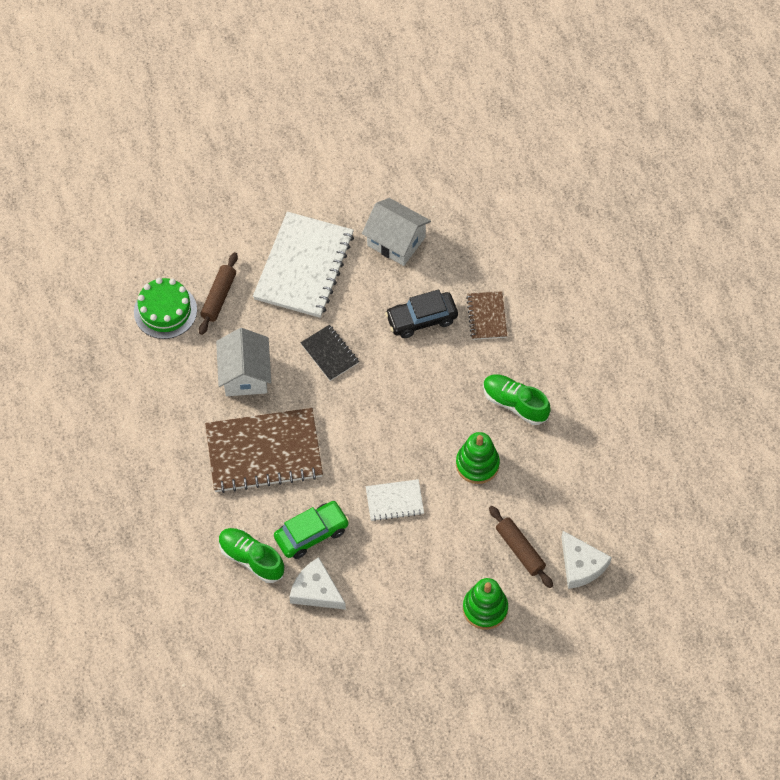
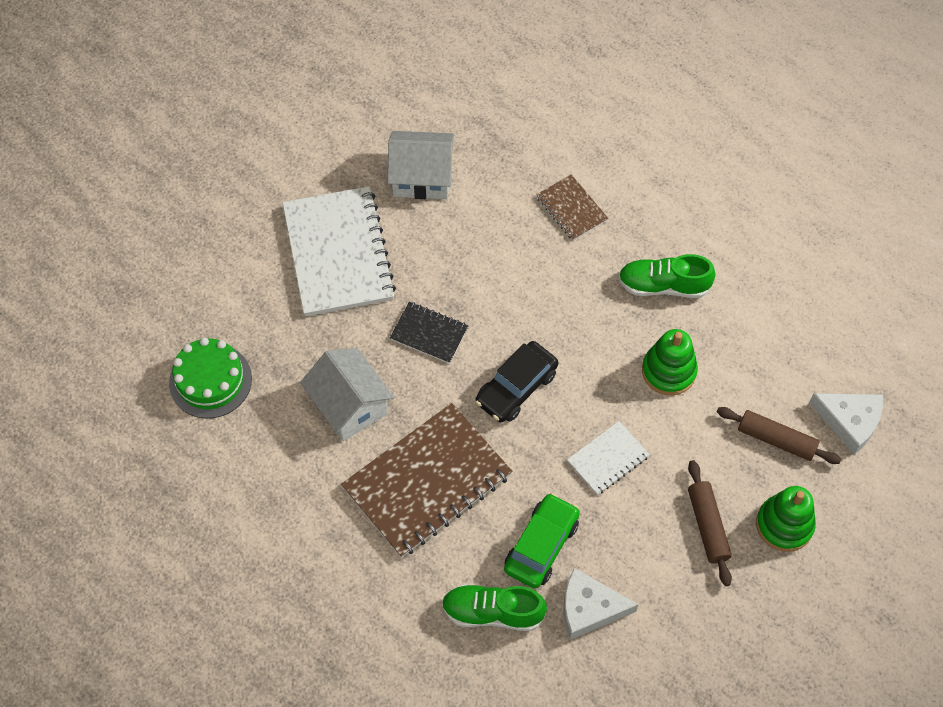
camera: 30 degrees left, 0 degrees up
(219, 297) = (263, 334): brown rolling pin -> brown rolling pin (707, 526)
(421, 319) = (504, 246): black car -> black car (516, 388)

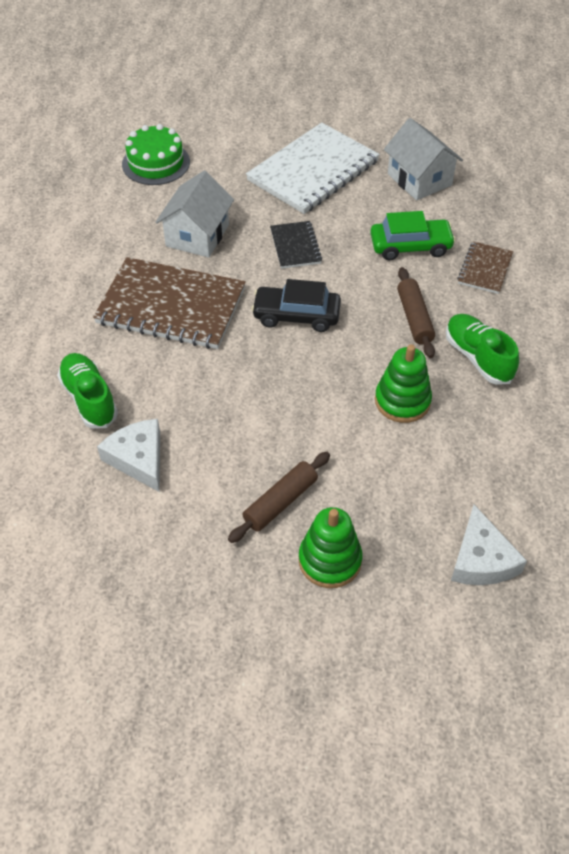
camera: 55 degrees right, 10 degrees down
(541, 545) = (171, 399): green car -> green car (410, 246)
(608, 459) = (284, 402): white notebook -> none
(776, 439) = (409, 510): brown rolling pin -> brown rolling pin (414, 318)

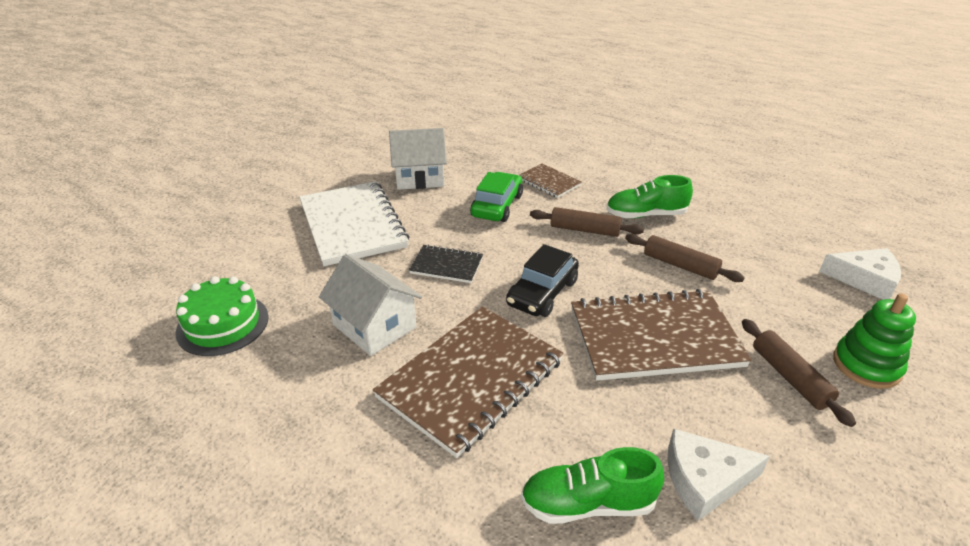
camera: 65 degrees left, 15 degrees down
(280, 402) = (654, 337): none -> brown notebook
(402, 401) = (680, 265): green stacking toy -> brown rolling pin

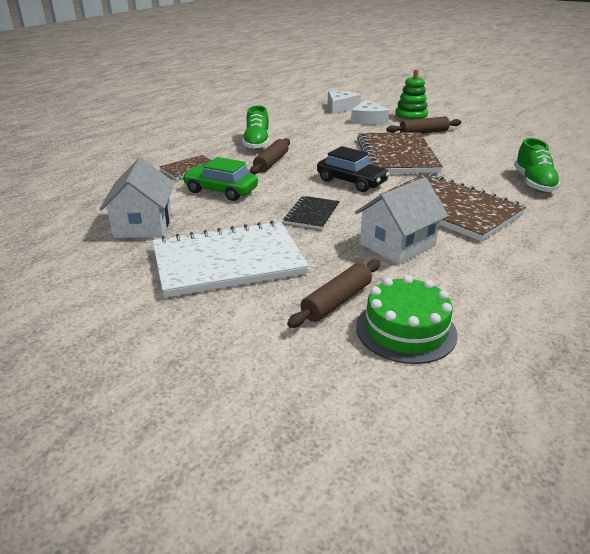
camera: 85 degrees left, 5 degrees down
(680, 265) = (322, 141): brown rolling pin -> brown rolling pin (336, 301)
(704, 479) = (502, 157): white cheese -> white cheese (368, 120)

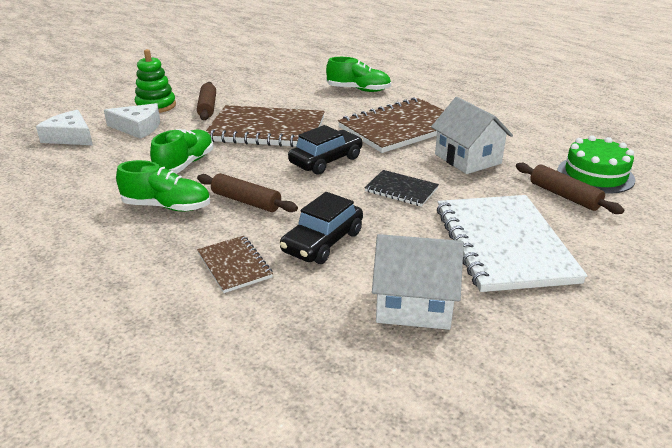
camera: 80 degrees left, 0 degrees up
(221, 191) = (323, 242): green car -> black car
(318, 140) = (185, 164): none -> green shoe

